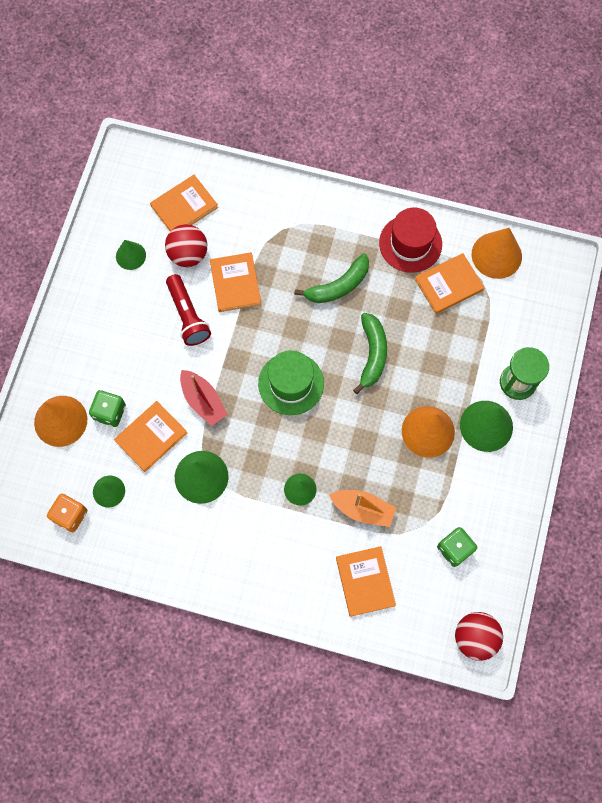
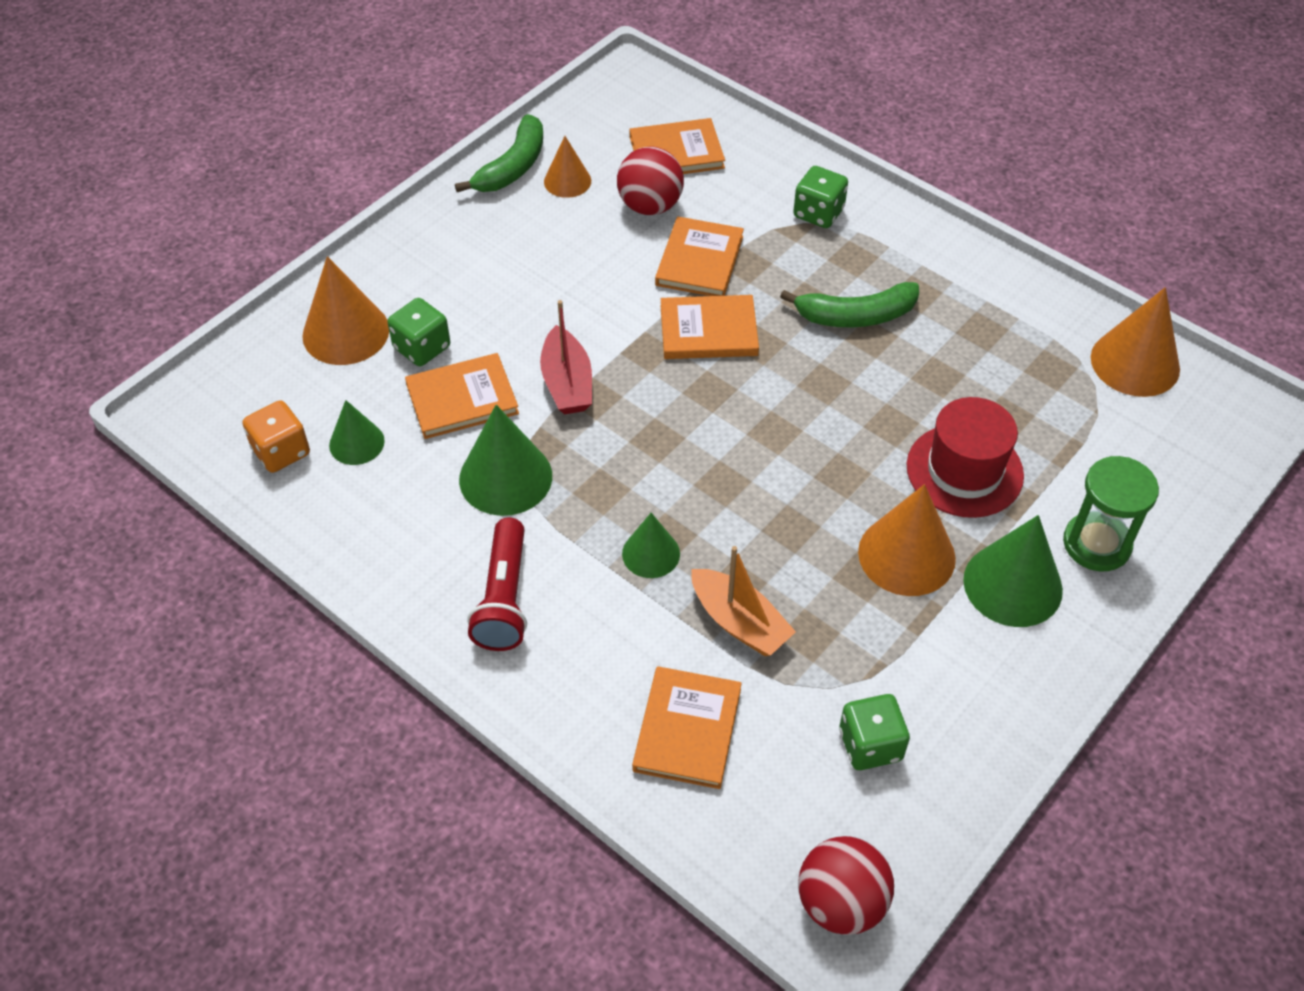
camera: 25 degrees right, 20 degrees down
(130, 256) = (567, 181): green cone -> orange cone
(188, 315) = (606, 274): red flashlight -> red flashlight (504, 598)
(286, 219) = (818, 213): none -> green dice
(291, 383) = (714, 410): green hat -> none
(372, 354) = (865, 419): green banana -> green banana (512, 167)
(410, 243) = (997, 302): red hat -> red hat (964, 470)
(448, 285) = (1036, 373): orange book -> orange book (708, 331)

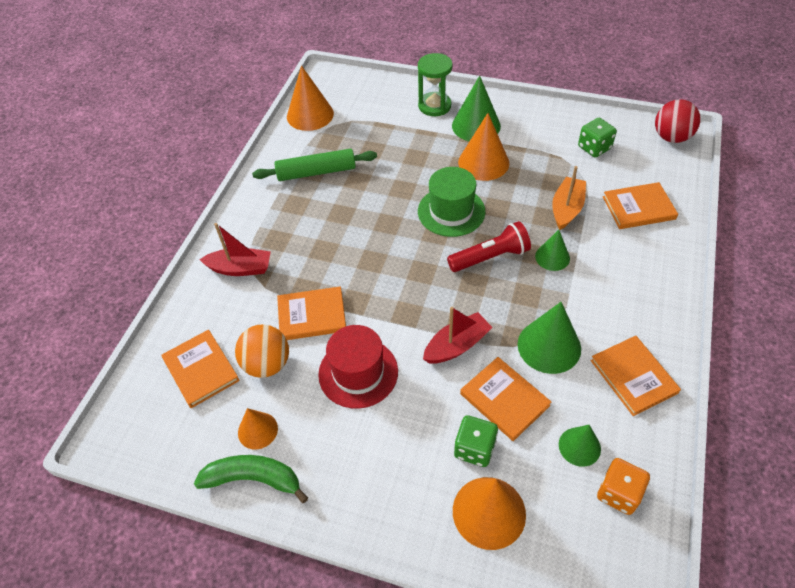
camera: 110 degrees left, 0 degrees up
(504, 598) = (628, 310): red flashlight -> red flashlight (490, 257)
(650, 206) = (267, 364): red ball -> orange ball
(708, 331) = (373, 289): orange book -> orange book (633, 376)
(811, 467) = (451, 211): none -> green hat
(818, 213) = (240, 268): green dice -> red boat
(855, 316) = (326, 225): green banana -> none
(964, 470) = (417, 156): red hat -> red hat (358, 372)
(980, 334) = (316, 172): none -> green rolling pin

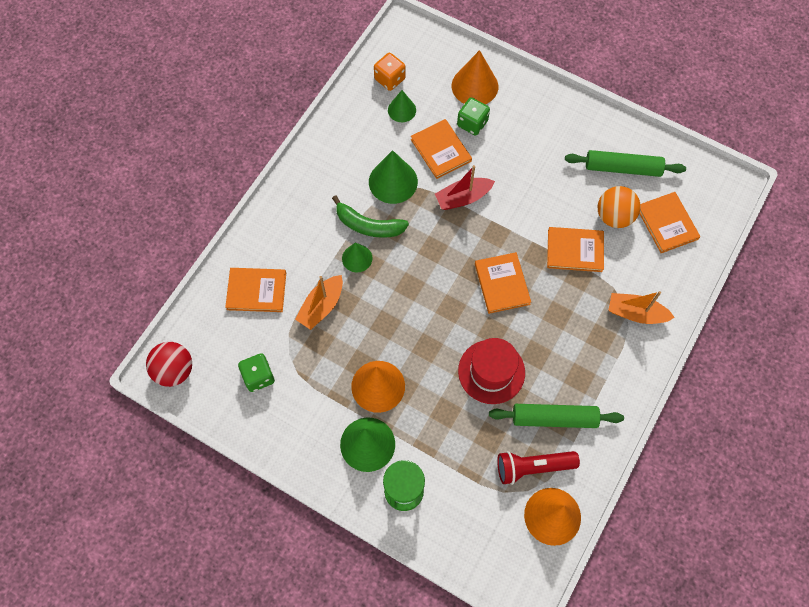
camera: 170 degrees left, 15 degrees up
(240, 268) = (635, 313): red boat -> orange boat
(253, 479) = (626, 136): green banana -> green banana (368, 225)
(257, 430) = (622, 168): orange cone -> green rolling pin
(358, 372) = (543, 194): red hat -> red hat (491, 371)
(451, 211) = (429, 330): green hat -> none
(490, 257) = (410, 271): red flashlight -> red flashlight (533, 467)
(633, 376) = (342, 146): orange book -> orange book (502, 284)

